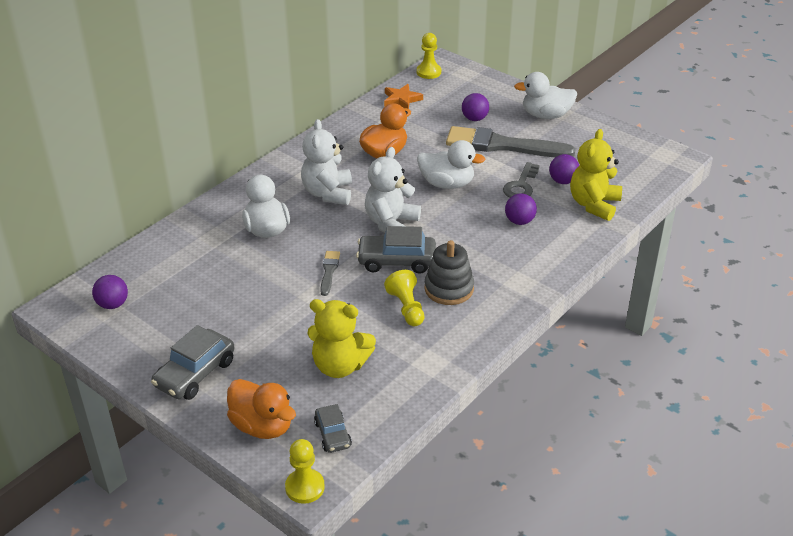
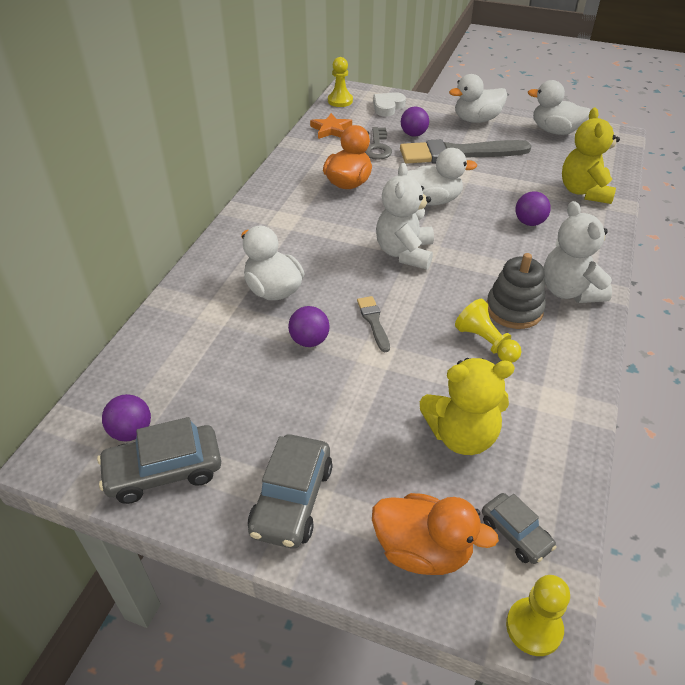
camera: 20 degrees left, 5 degrees up
(328, 193) = (316, 235): white teddy bear -> white teddy bear (569, 291)
(396, 261) = (438, 292): grey car -> grey car (164, 471)
(469, 86) = (388, 107): none -> white heart
(521, 185) = (503, 187): grey key -> grey key (377, 147)
(563, 181) = (538, 176): purple ball -> purple ball (309, 341)
(615, 141) = (555, 131): none -> white duck

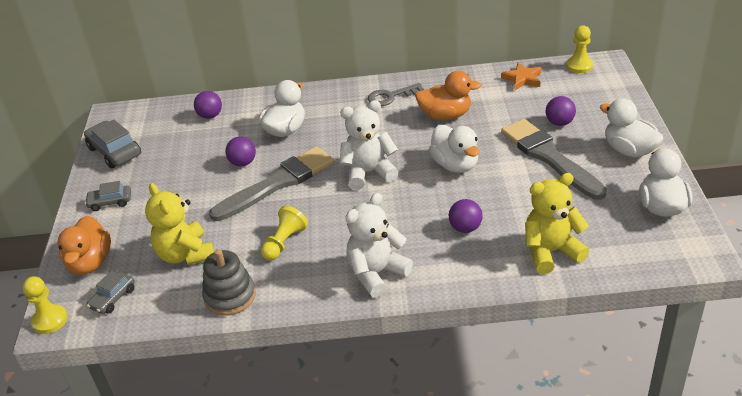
camera: 70 degrees right, 5 degrees down
(131, 431) = (138, 129): purple ball -> purple ball (210, 116)
(292, 499) = (110, 202): grey car -> grey car, size x0.60
(373, 321) = (278, 183): grey brush -> grey brush, size x2.28
(377, 147) = (517, 111): grey key -> grey key (391, 96)
(388, 107) = (596, 93): white heart -> none
(514, 309) = (332, 247): grey stacking toy -> grey stacking toy (230, 296)

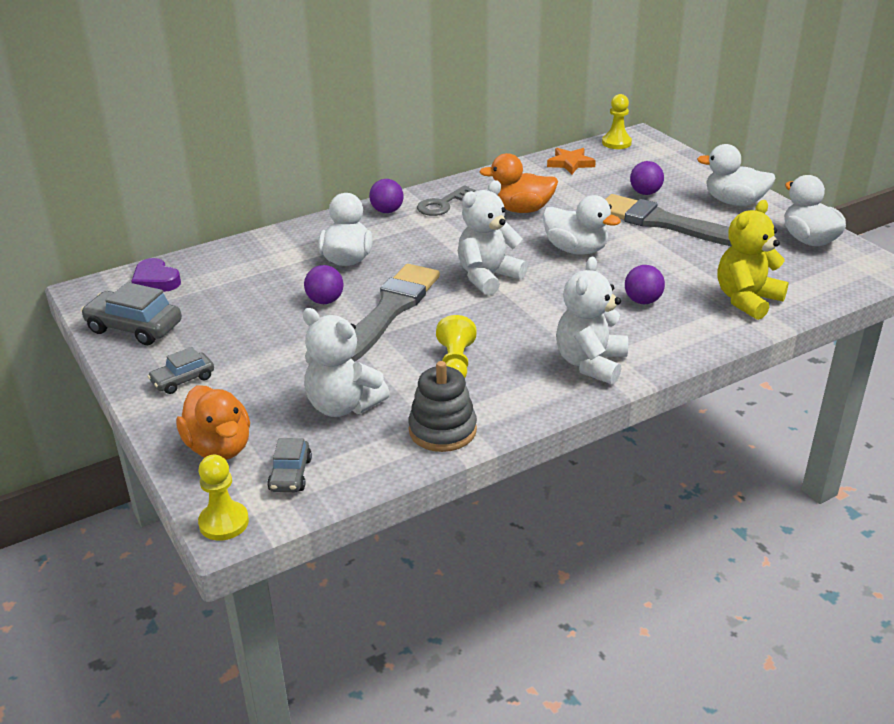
camera: 30 degrees left, 5 degrees down
(155, 116) = (156, 281): none -> purple heart
(185, 254) = (343, 406): yellow teddy bear -> white teddy bear
(210, 116) = (233, 265): purple ball -> purple ball (387, 211)
(445, 115) = (521, 209): orange duck -> orange duck turned 150 degrees counterclockwise

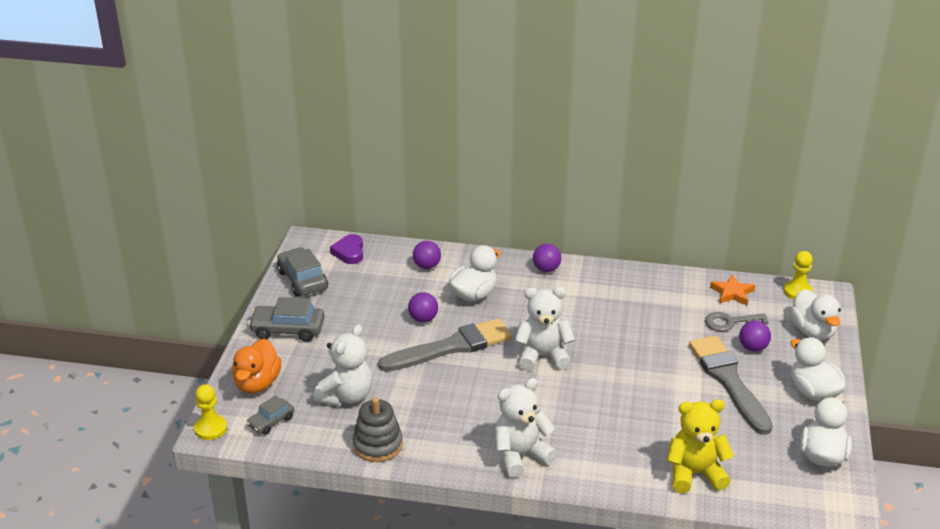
camera: 40 degrees right, 0 degrees up
(183, 380) = (288, 330): grey car -> grey car, size x1.66
(343, 406) = (346, 396): white teddy bear -> white teddy bear turned 135 degrees counterclockwise
(442, 204) = (590, 282): grey key -> grey key (731, 322)
(455, 363) = (441, 406): yellow pawn -> none
(521, 209) = (639, 314): orange duck -> none
(576, 250) = (631, 367): white duck -> white duck (812, 331)
(642, 301) = (619, 432): purple ball -> purple ball (427, 266)

